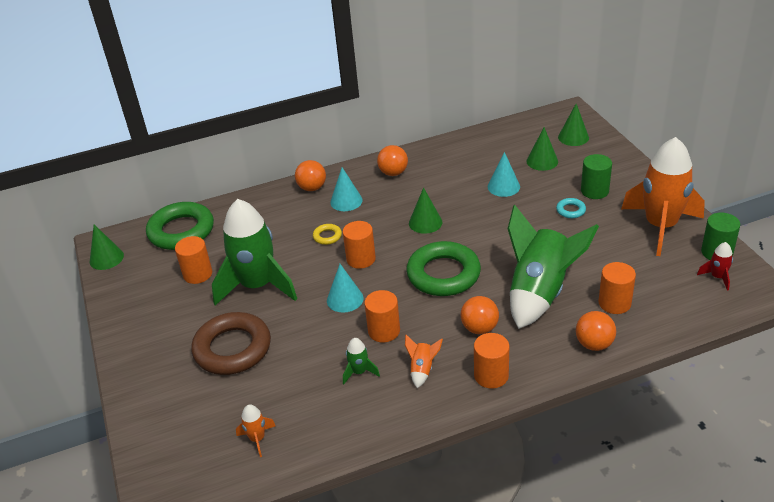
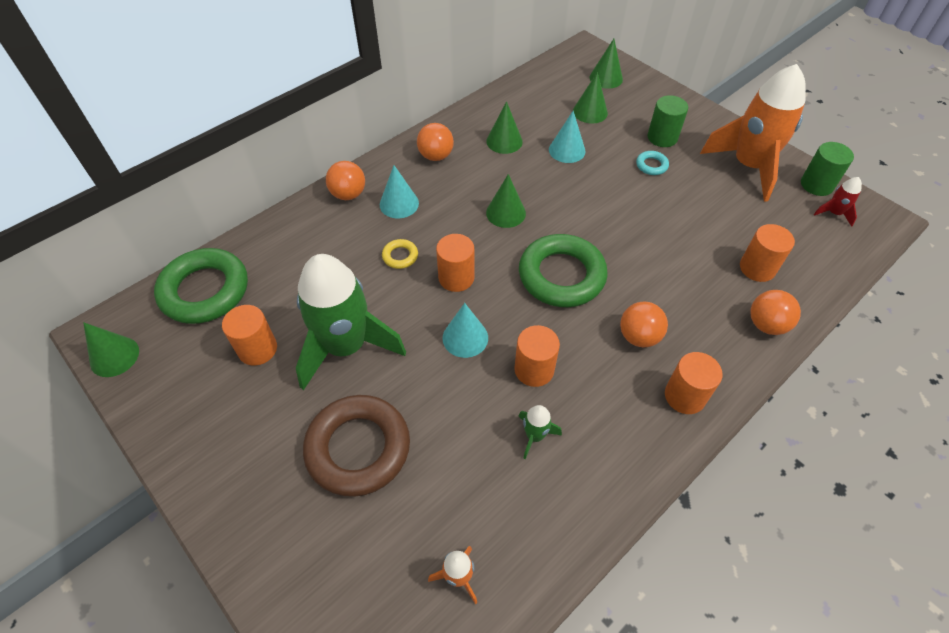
camera: 25 degrees left, 15 degrees up
(422, 370) = (605, 411): orange rocket -> none
(455, 171) = (504, 141): none -> green cone
(539, 293) = (676, 274): green rocket -> none

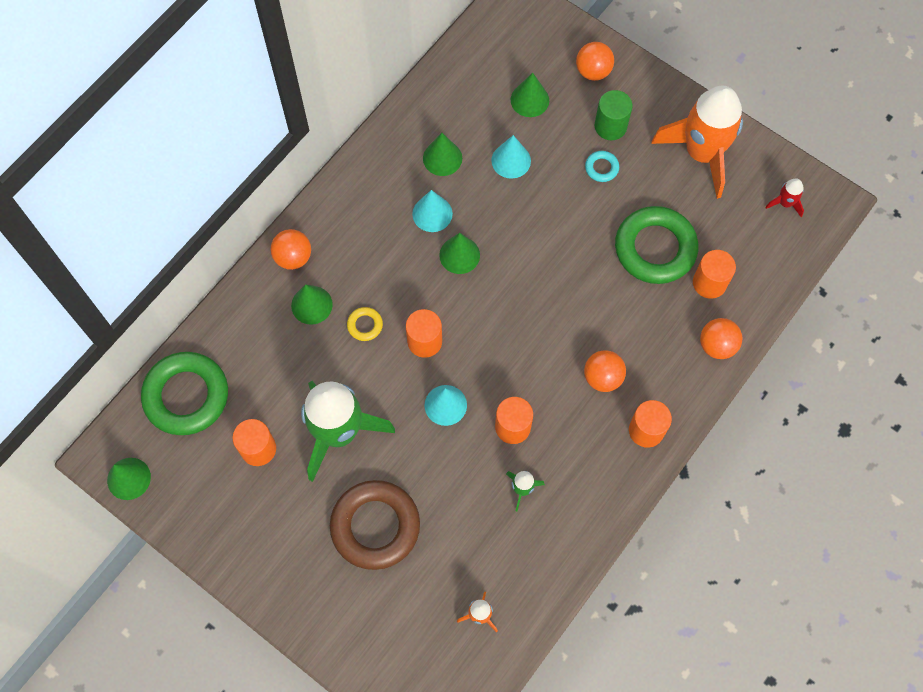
camera: 10 degrees left, 15 degrees up
(399, 204) = (348, 261): turquoise cone -> turquoise cone (432, 213)
(436, 156) = (373, 191): orange ball -> orange ball (593, 71)
(561, 275) = (525, 322): green ring -> green ring (655, 248)
(606, 78) = (542, 43): green cone -> green cone (311, 305)
(816, 185) = (770, 168): green cylinder -> none

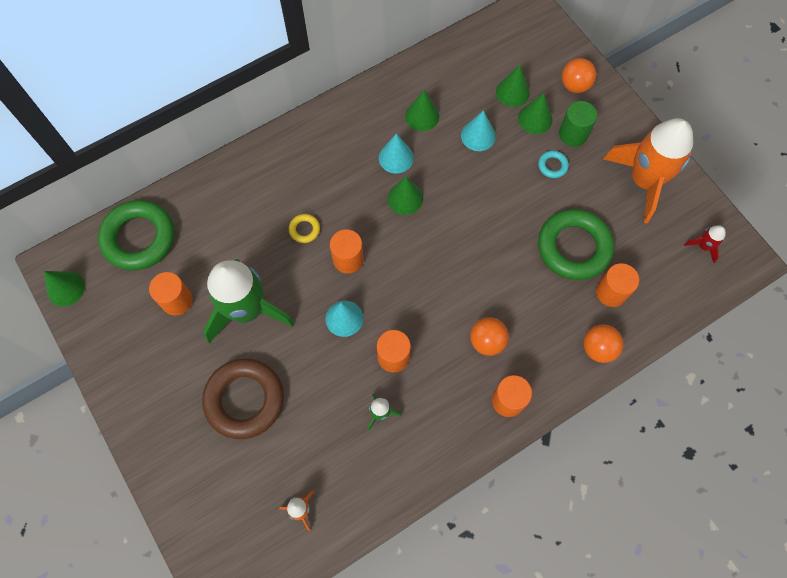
camera: 20 degrees right, 0 degrees up
(293, 257) = (269, 156): orange ball -> none
(311, 305) = (268, 199): green cone -> green cone (535, 119)

